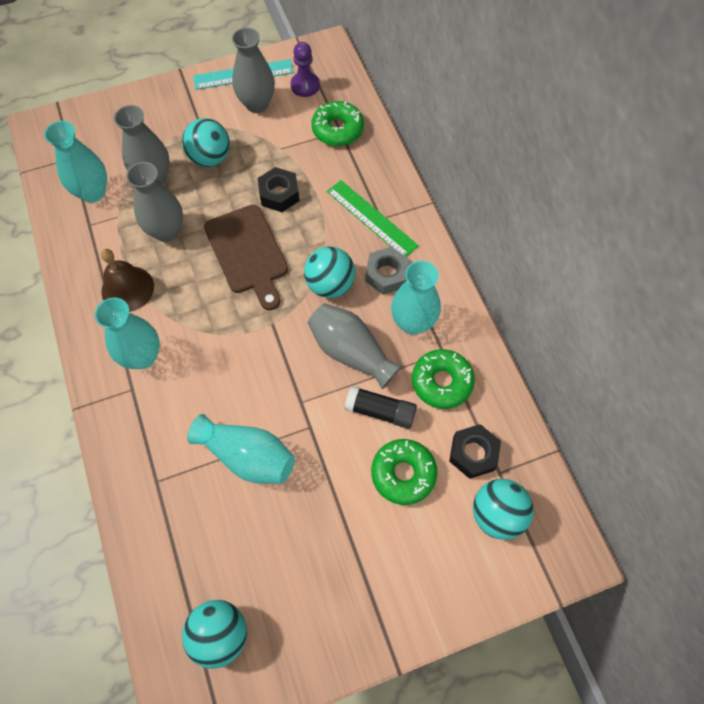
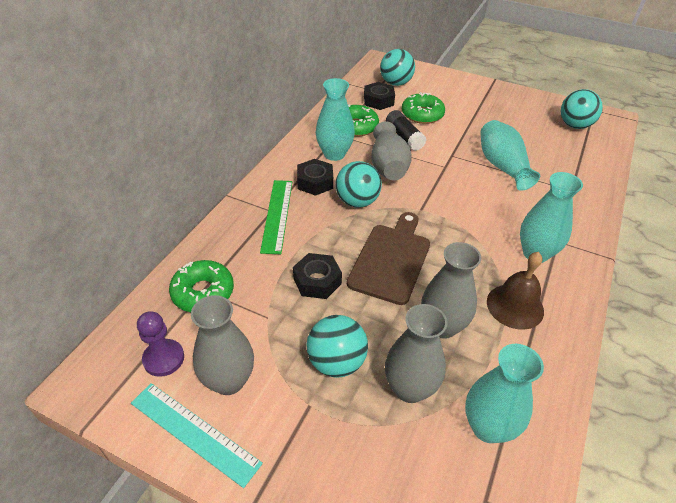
camera: 135 degrees left, 20 degrees down
(387, 274) = (315, 182): grey nut -> black nut

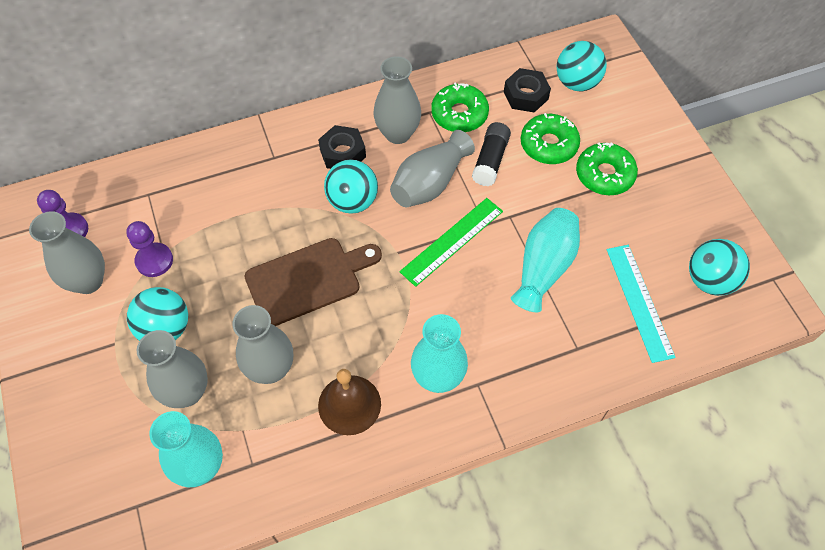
camera: 45 degrees right, 15 degrees up
(194, 432) = (34, 299): turquoise ruler -> turquoise ruler (639, 301)
(203, 292) = (145, 196): green donut -> green donut (604, 174)
(267, 326) = (154, 261): none -> purple pawn
(277, 215) = (273, 165): green ruler -> green ruler (452, 241)
(317, 281) = (230, 252): black nut -> none
(334, 154) = (397, 133): turquoise vase -> grey vase

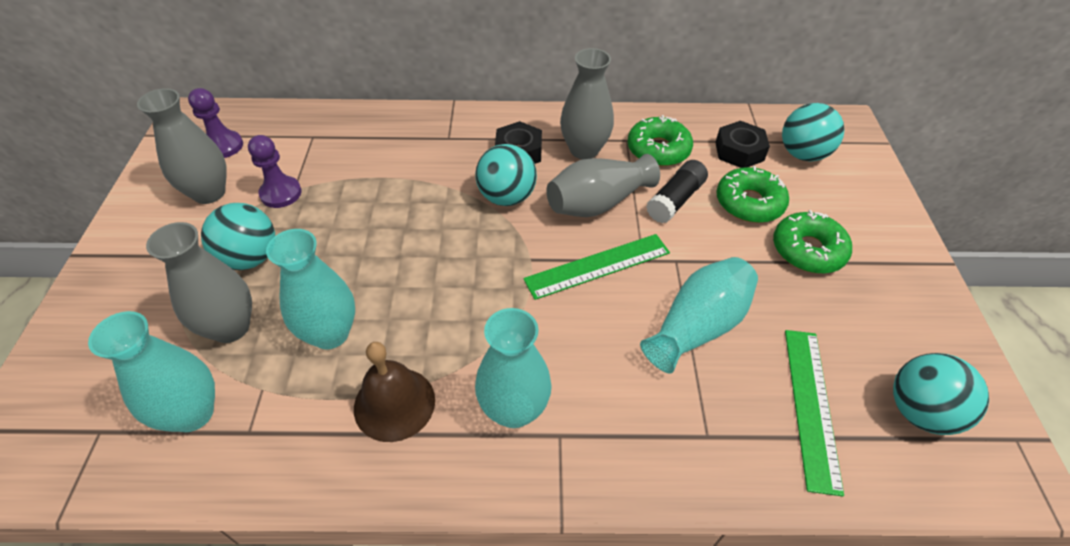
camera: 20 degrees right, 10 degrees down
(270, 369) = (330, 333): grey vase -> turquoise vase
(308, 280) = (420, 256): brown cutting board -> none
(639, 301) = (811, 406): turquoise ruler -> green ruler

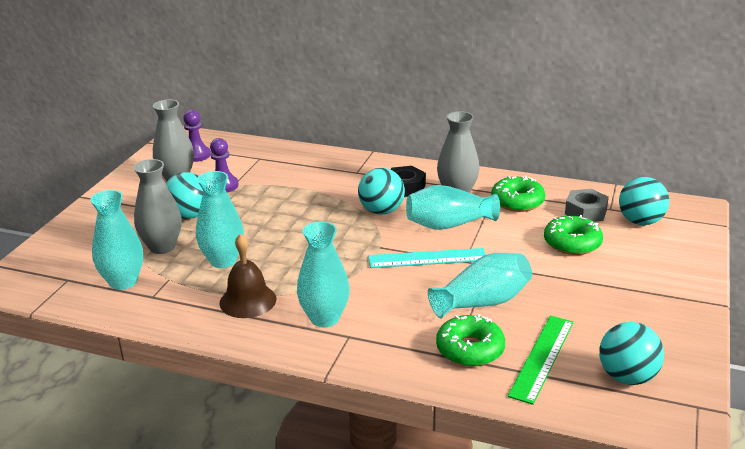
camera: 20 degrees right, 20 degrees down
(597, 203) = (449, 225): grey vase -> turquoise vase
(598, 266) = (427, 258): green ruler -> turquoise ruler
(675, 200) = (512, 232): black glue stick -> none
(739, 151) = (585, 212): black nut -> grey nut
(808, 250) = (602, 277): green donut -> green donut (470, 349)

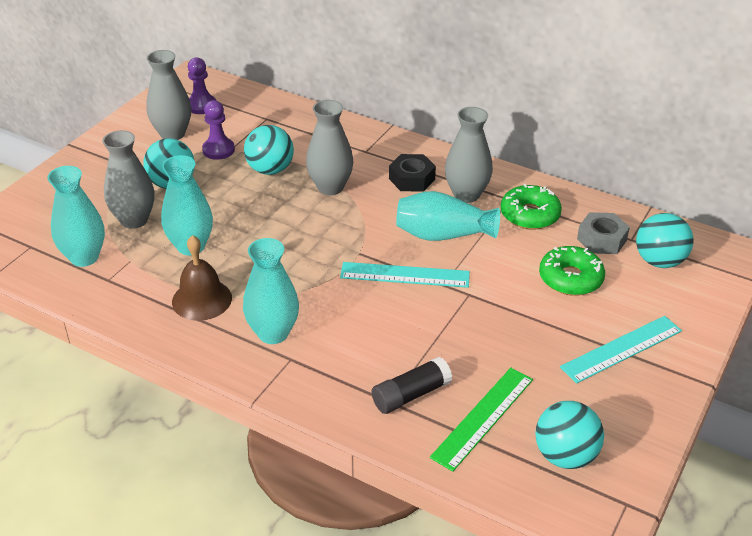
camera: 10 degrees right, 10 degrees up
(335, 201) = (330, 187): none -> grey vase
(381, 211) = (376, 206): turquoise ball -> turquoise ball (270, 170)
(470, 349) = (411, 395): green donut -> black glue stick
(482, 302) = (444, 339): turquoise vase -> none
(639, 289) = (622, 349): none -> turquoise ruler

